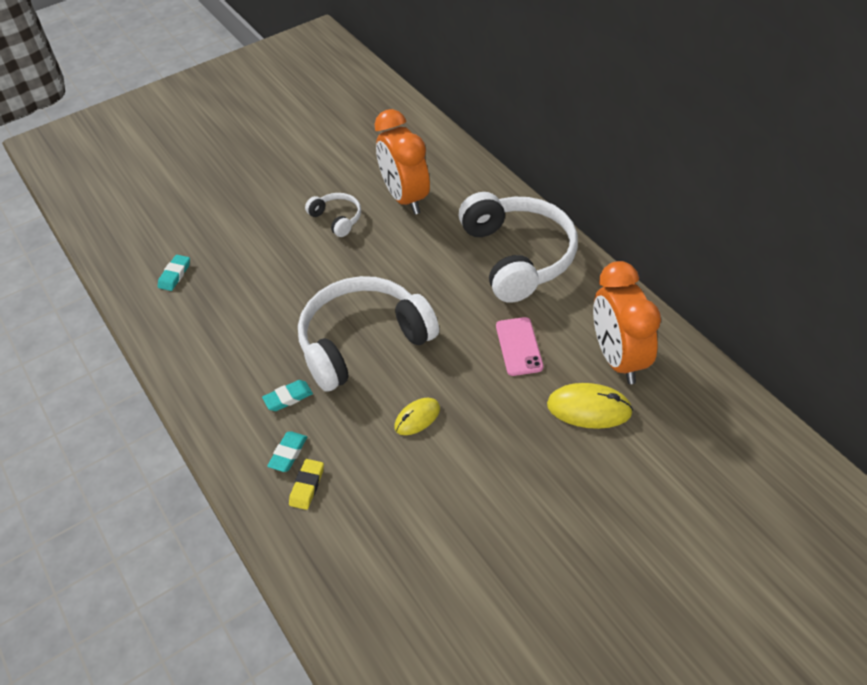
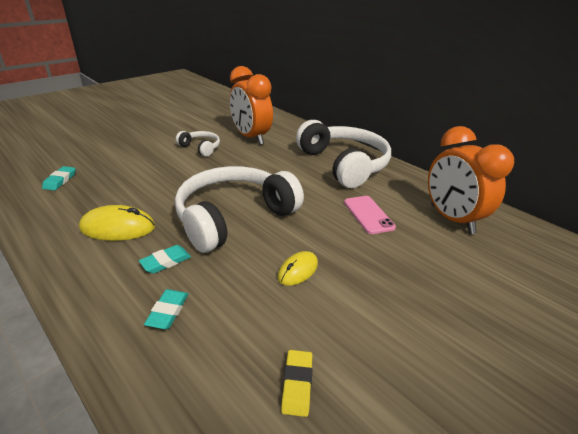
camera: 15 degrees left, 15 degrees down
(307, 486) = (191, 343): yellow eraser -> yellow eraser (297, 384)
(589, 408) = (448, 253): yellow mouse -> yellow mouse (118, 227)

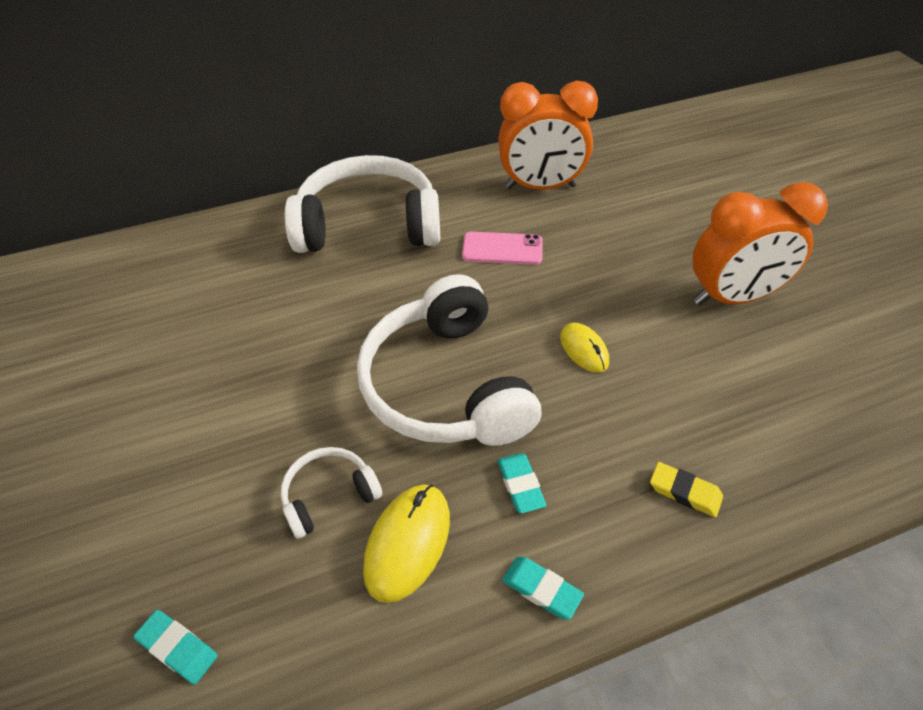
camera: 65 degrees left, 15 degrees up
(168, 311) = (619, 495): turquoise eraser -> turquoise eraser (541, 589)
(201, 148) = (193, 384): white headphones -> white headphones (329, 495)
(251, 138) = (203, 303): orange clock -> orange clock (732, 297)
(297, 384) = (742, 399): yellow eraser -> yellow eraser (684, 492)

